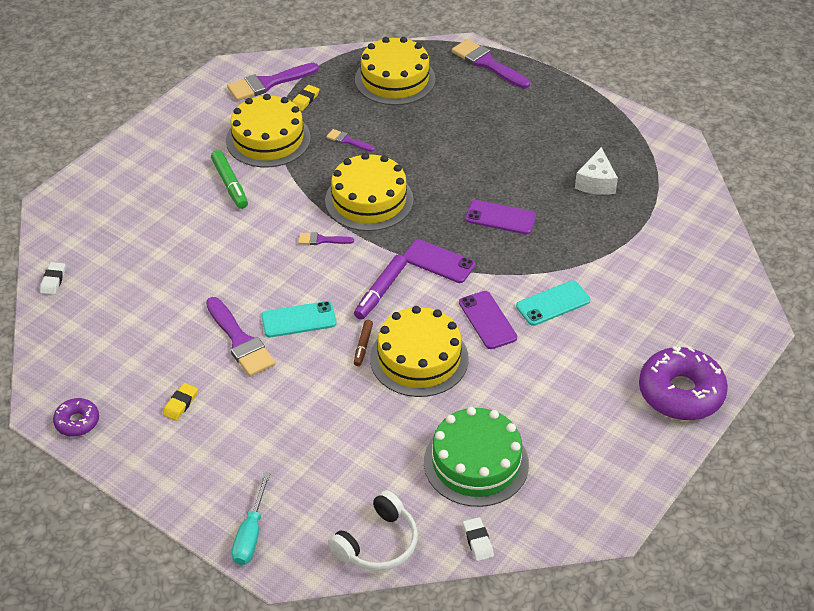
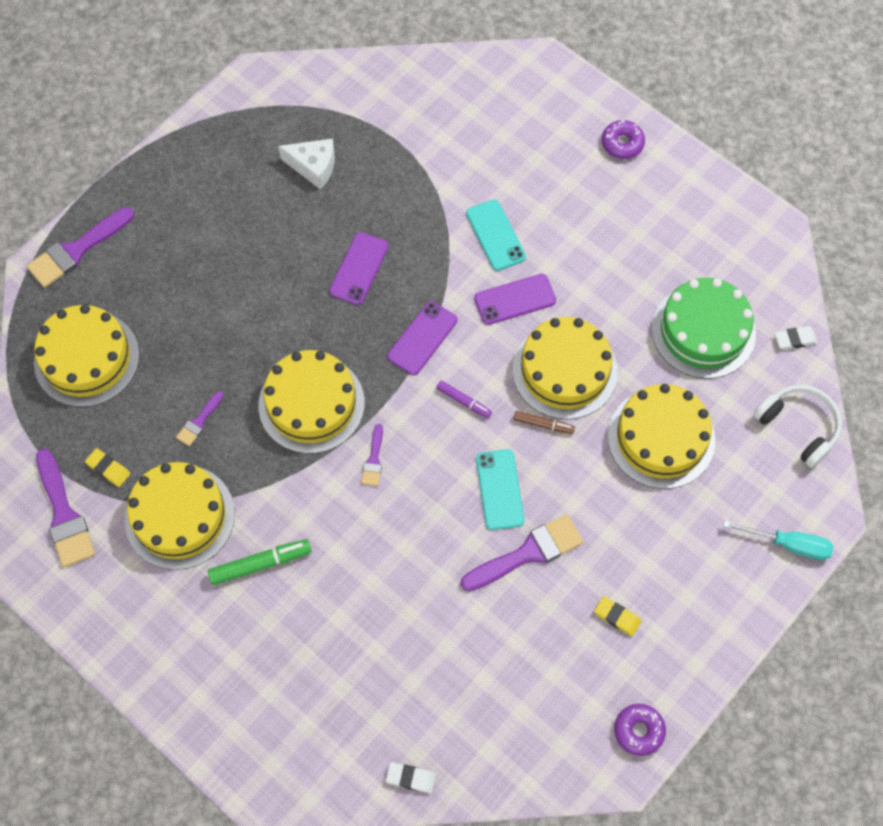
camera: 85 degrees left, 20 degrees up
(356, 431) = (661, 438): none -> yellow cake
(380, 291) = (463, 401): purple marker -> purple marker, size x0.62
(680, 393) = (622, 143): purple donut -> purple donut, size x0.51

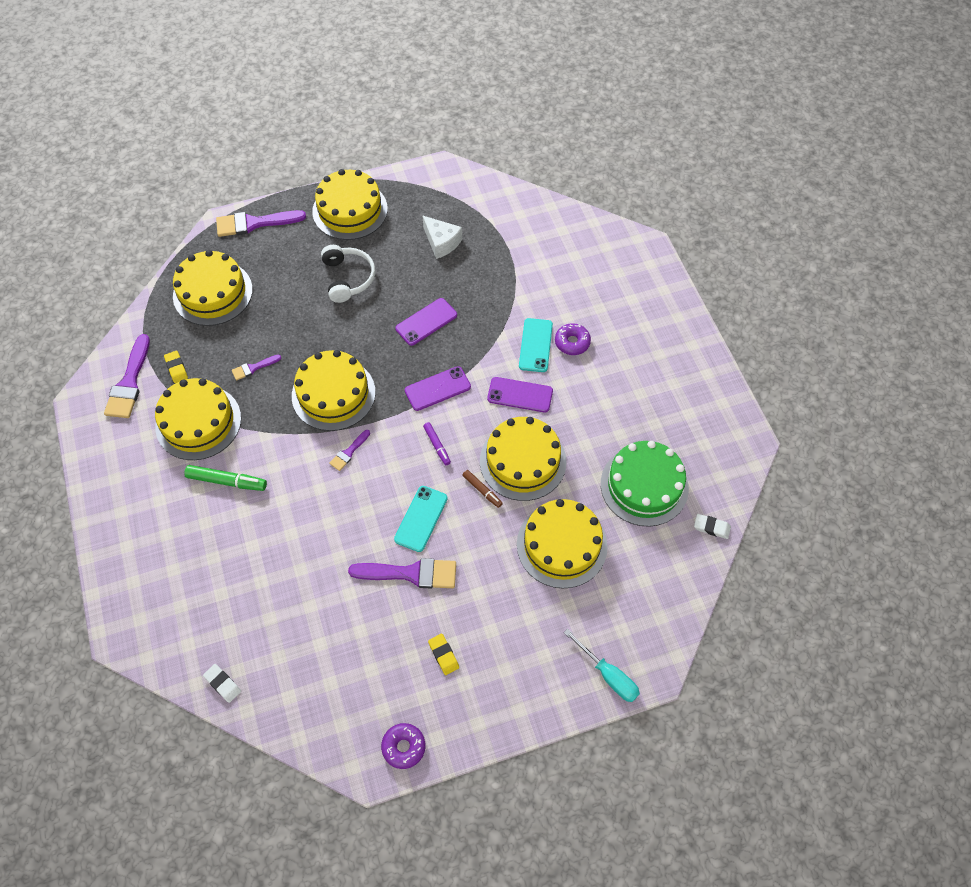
camera: 30 degrees right, 5 degrees down
(180, 179) = (350, 210): none -> yellow cake
(622, 143) = (669, 327): purple donut -> purple donut (572, 342)
(798, 427) = (672, 592): white headphones -> white headphones (348, 278)

